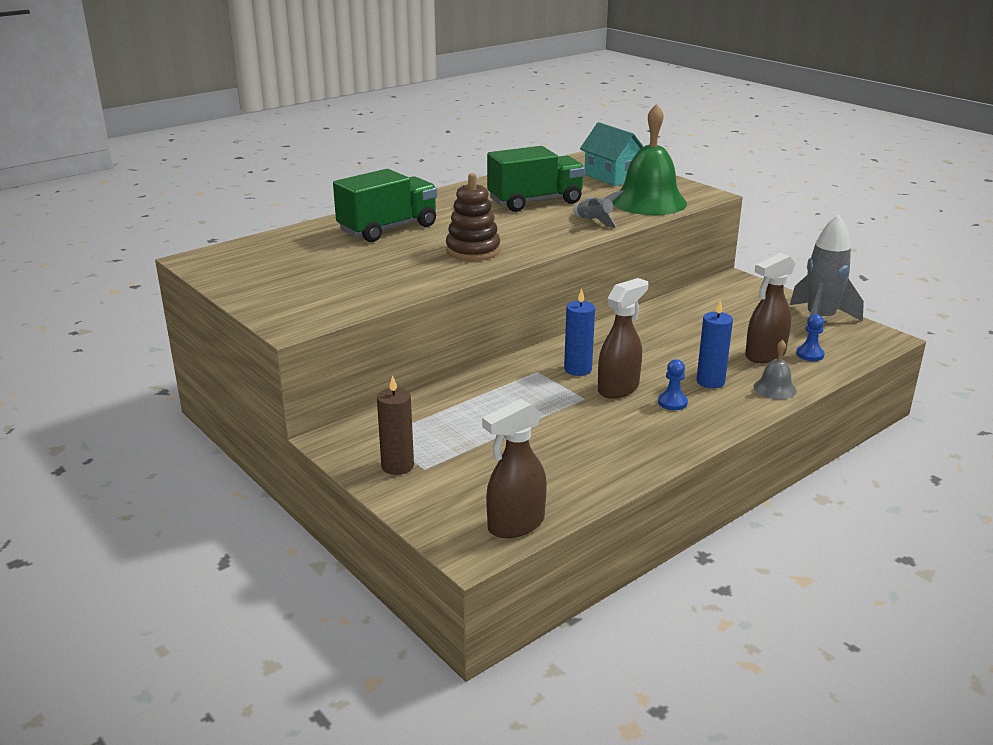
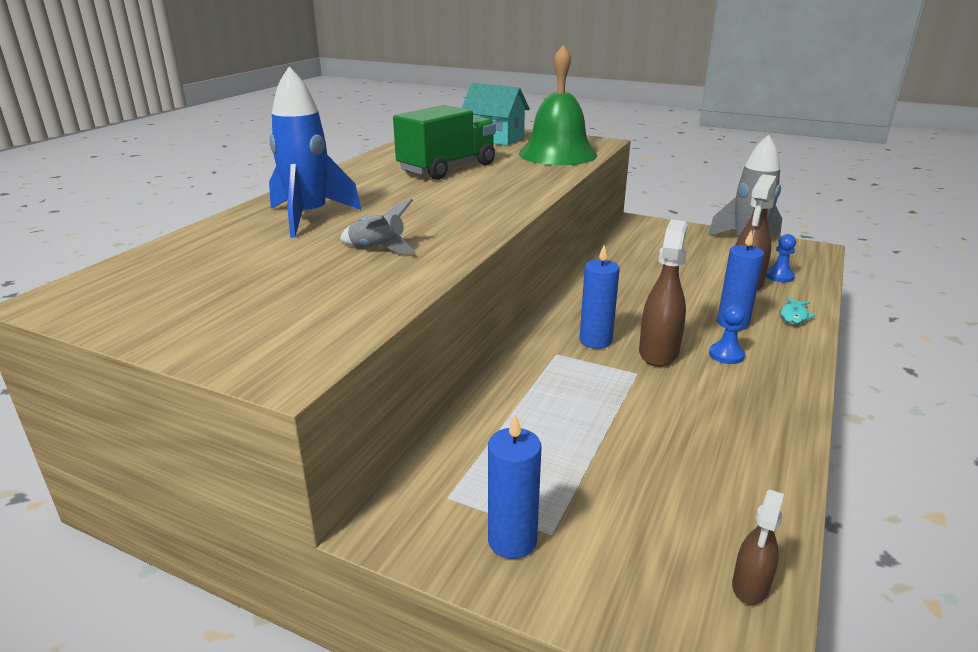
camera: 25 degrees left, 0 degrees up
(388, 229) = (309, 217): green truck -> blue rocket
(397, 466) = (512, 541): brown candle -> blue candle
(473, 250) = (437, 224): brown stacking toy -> none
(515, 525) = (750, 586): brown spray bottle -> brown spray bottle, size x0.57
(595, 221) = (530, 177): grey rocket -> grey rocket (378, 249)
(775, 388) = (794, 316): grey bell -> turquoise fish

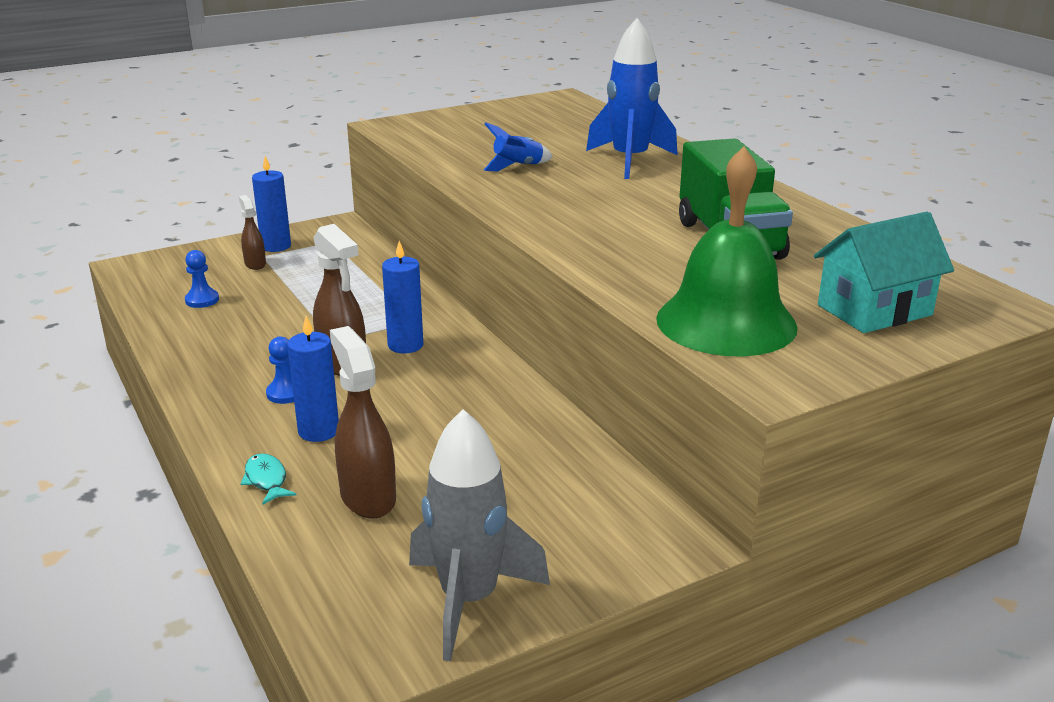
camera: 125 degrees right, 0 degrees up
(378, 249) = (517, 167): grey rocket -> blue rocket
(750, 586) = (144, 285): brown spray bottle -> brown spray bottle (255, 264)
(779, 276) = (346, 545): blue pawn -> blue pawn (202, 300)

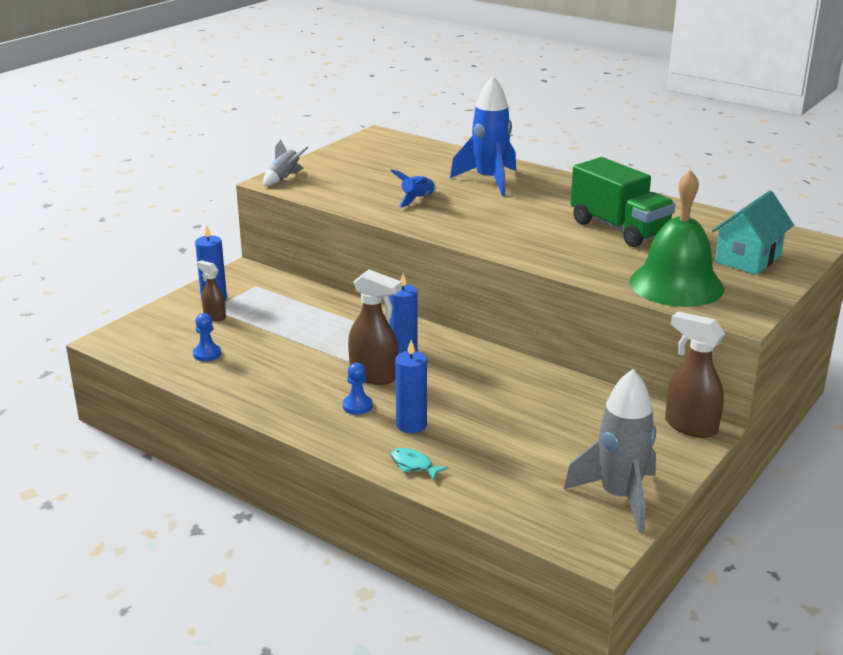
camera: 25 degrees left, 0 degrees up
(367, 497) = (492, 457): brown spray bottle -> brown spray bottle (690, 426)
(402, 124) = (284, 178): none -> grey rocket

